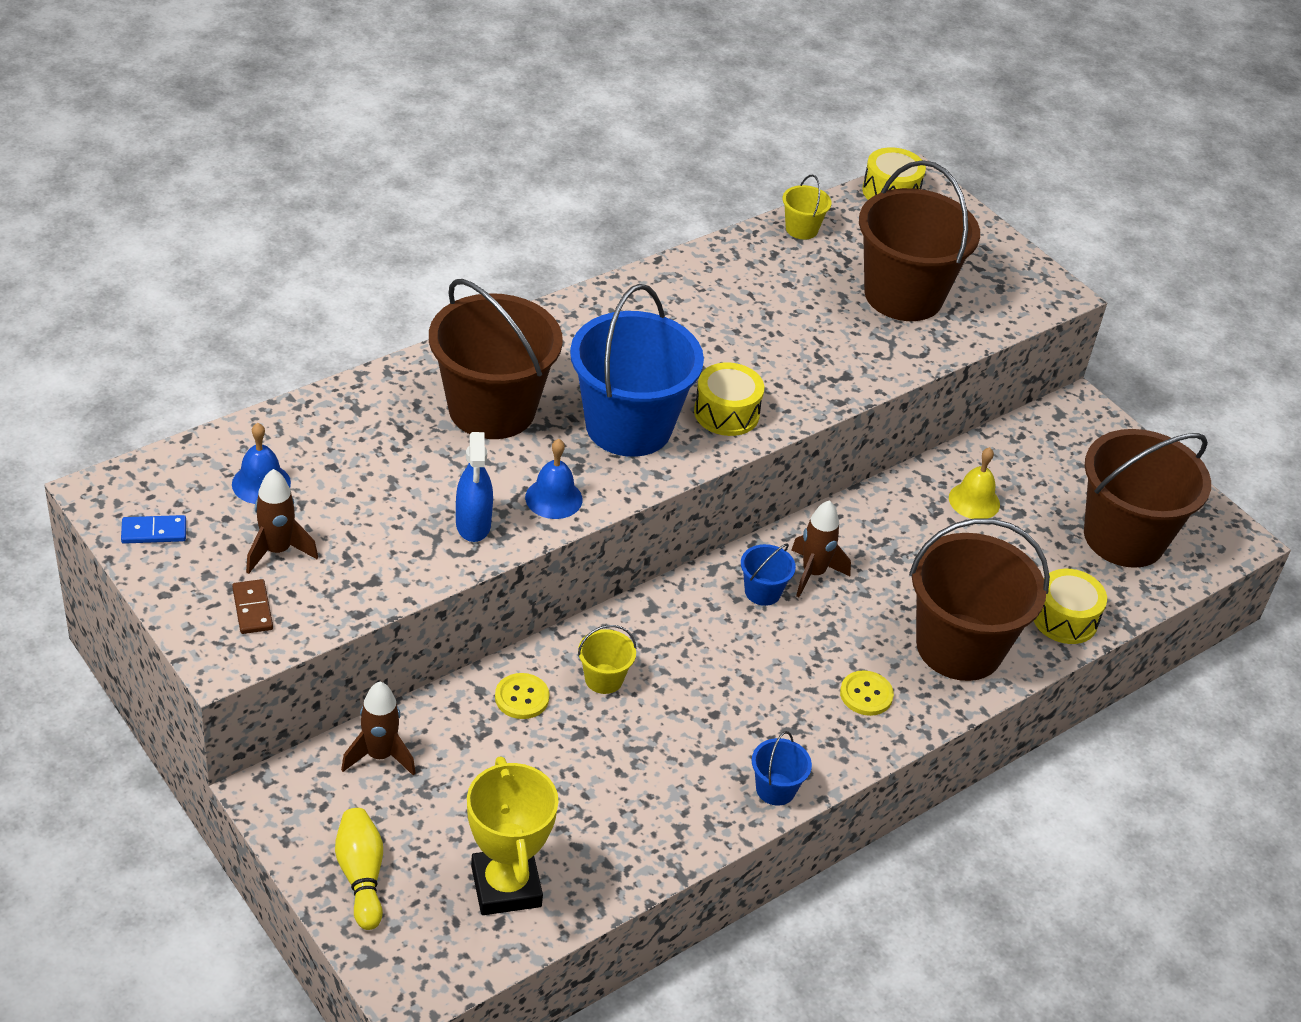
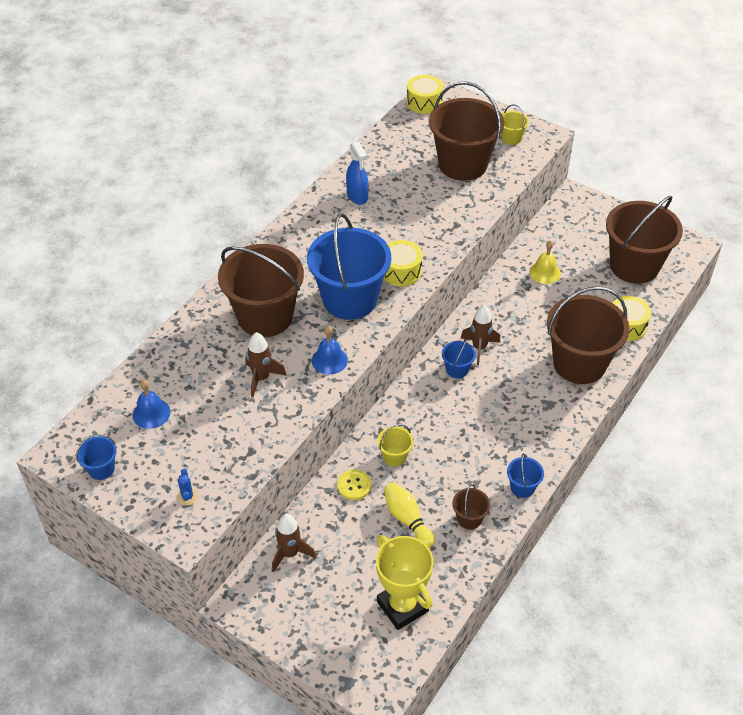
camera: 15 degrees left, 5 degrees up
(154, 532) = (101, 469): blue domino -> blue bucket
(252, 609) = (187, 497): brown domino -> blue cactus
(277, 551) = (183, 453): brown rocket -> brown rocket (261, 378)
(361, 876) = (316, 633): yellow bowling pin -> yellow bowling pin (407, 519)
(473, 525) = (291, 394): blue spray bottle -> blue spray bottle (357, 196)
(670, 803) = (469, 518): none -> brown bucket
(801, 229) = (386, 142): yellow bucket -> yellow bucket (511, 138)
(866, 694) = (543, 411): yellow button -> none

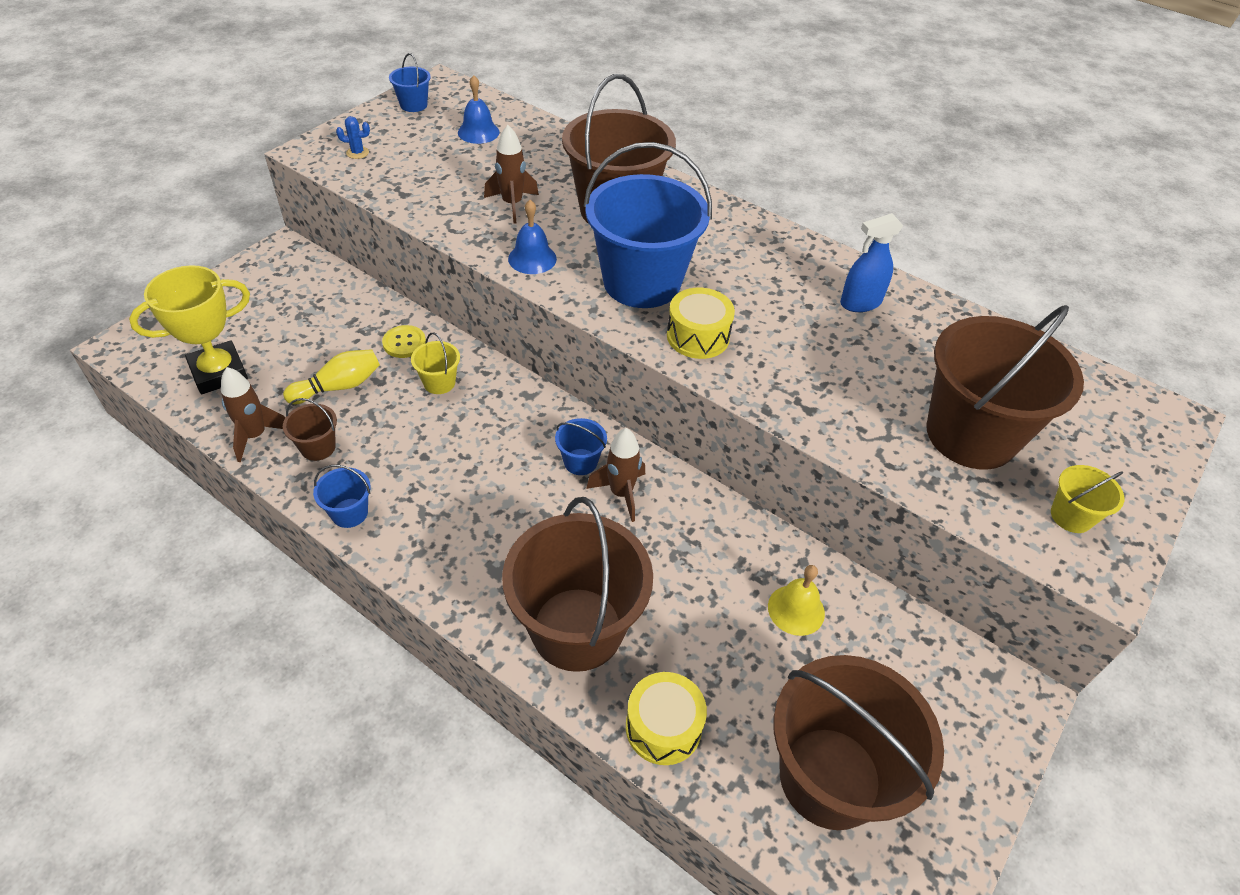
camera: 90 degrees right, 0 degrees up
(290, 553) = (327, 288): brown rocket -> brown rocket (255, 436)
(424, 102) = (1131, 399): yellow drum -> none

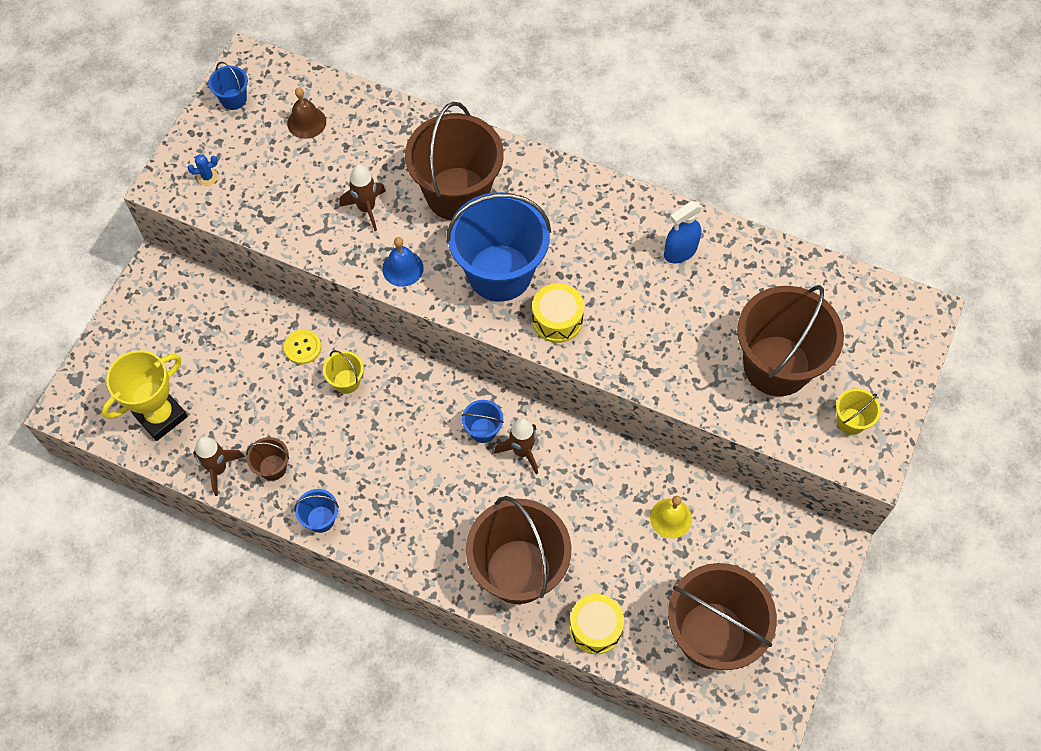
camera: 10 degrees left, 15 degrees up
(338, 387) = (265, 406): yellow bowling pin -> none
(478, 132) = (306, 122): blue bell -> brown bell

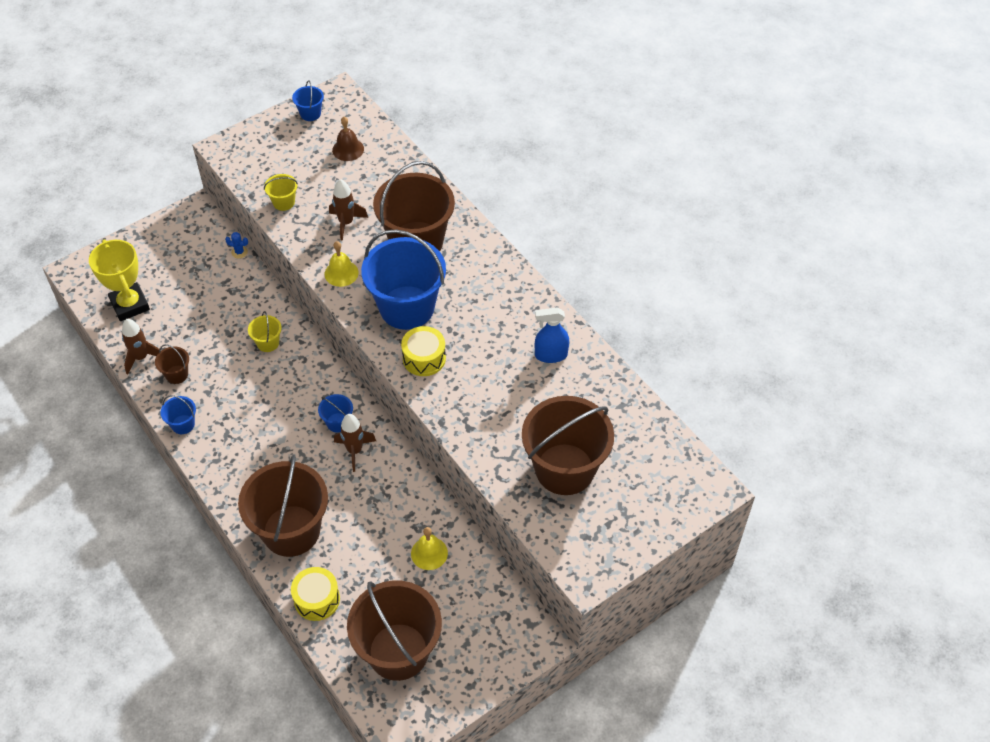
camera: 30 degrees right, 10 degrees down
(160, 416) = (130, 305): yellow trophy -> yellow trophy turned 75 degrees clockwise
(207, 177) = (255, 155): blue cactus -> blue cactus (239, 252)
(303, 347) = (255, 306): yellow button -> none
(402, 268) = (341, 273): blue bell -> yellow bell
(850, 421) = (593, 537): yellow bucket -> yellow bucket (283, 202)

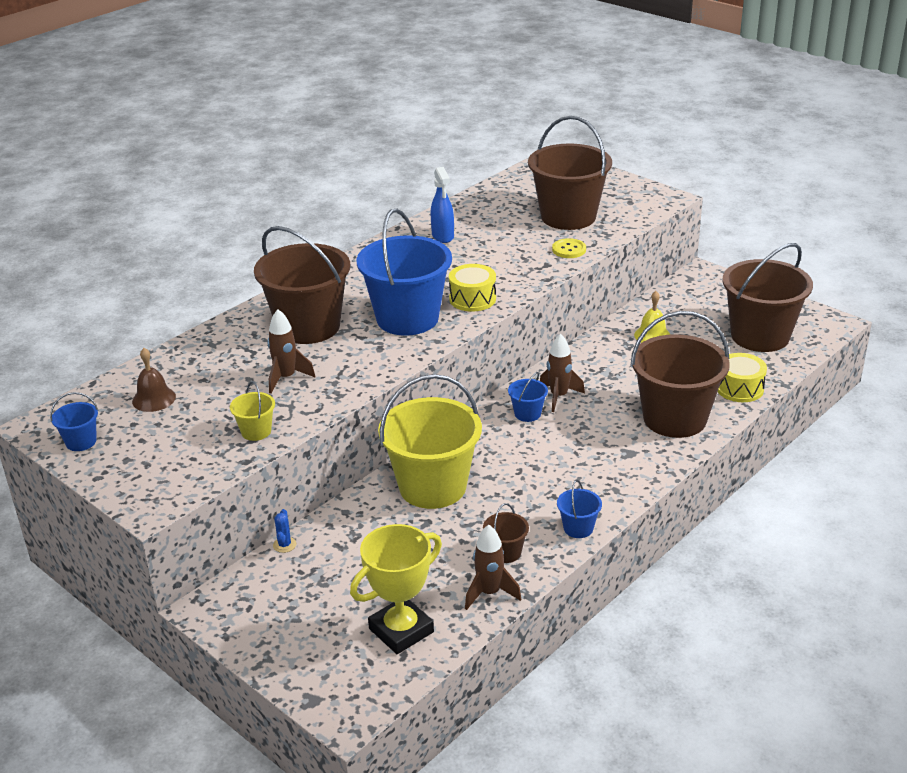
camera: 100 degrees left, 20 degrees down
(268, 343) = (432, 487): yellow bucket -> yellow bucket, size x2.36
(341, 273) = (368, 368): yellow bell -> none
(493, 453) = (569, 250): none -> yellow button

